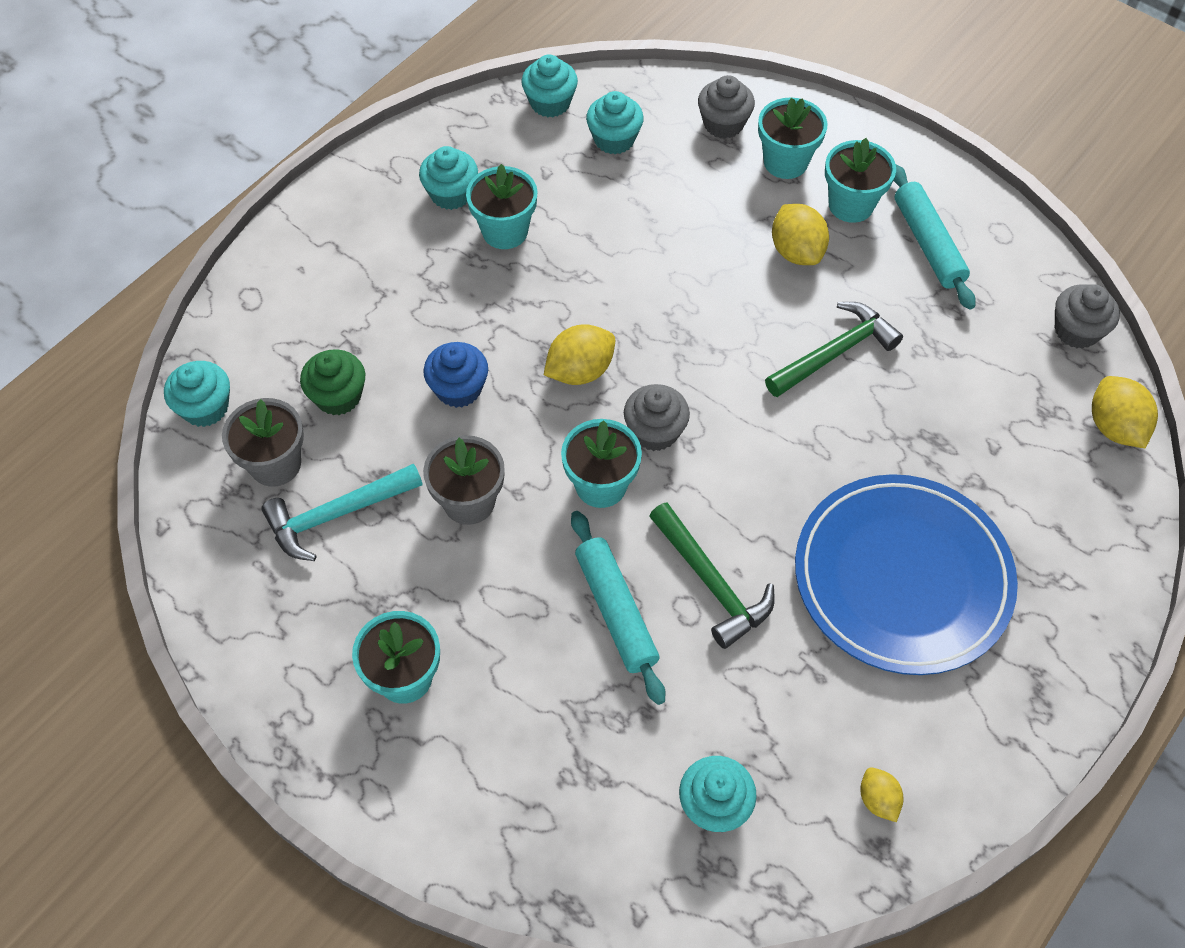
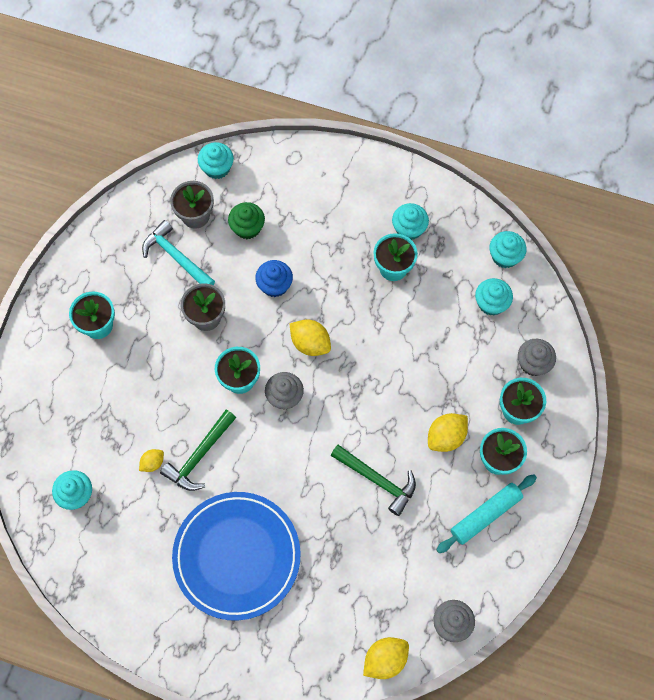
camera: 70 degrees right, 10 degrees up
(616, 611) = (167, 412): turquoise rolling pin -> none
(878, 799) = (103, 575): yellow lemon -> yellow lemon (152, 463)

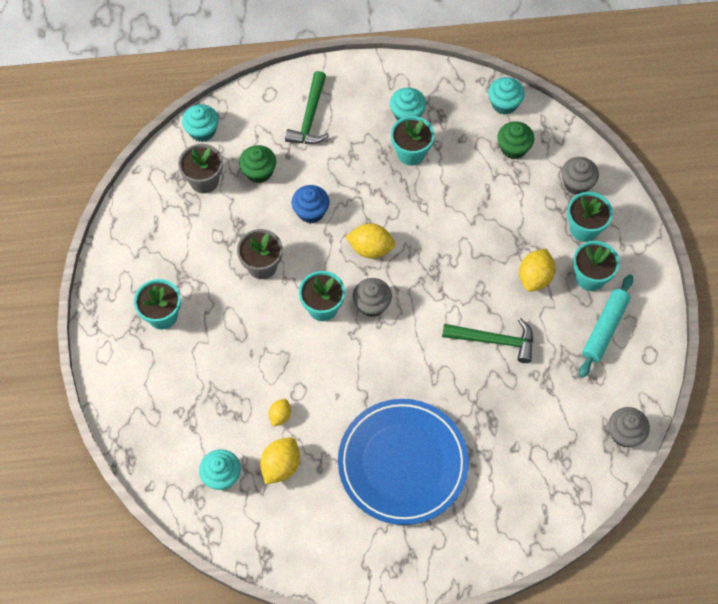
camera: 25 degrees left, 5 degrees down
(176, 257) = (205, 224): turquoise hammer -> none
(199, 456) = (320, 390): green hammer -> green hammer (310, 117)
(385, 659) = (583, 491): yellow lemon -> yellow lemon (281, 466)
(491, 303) = (513, 148): turquoise cupcake -> green cupcake

